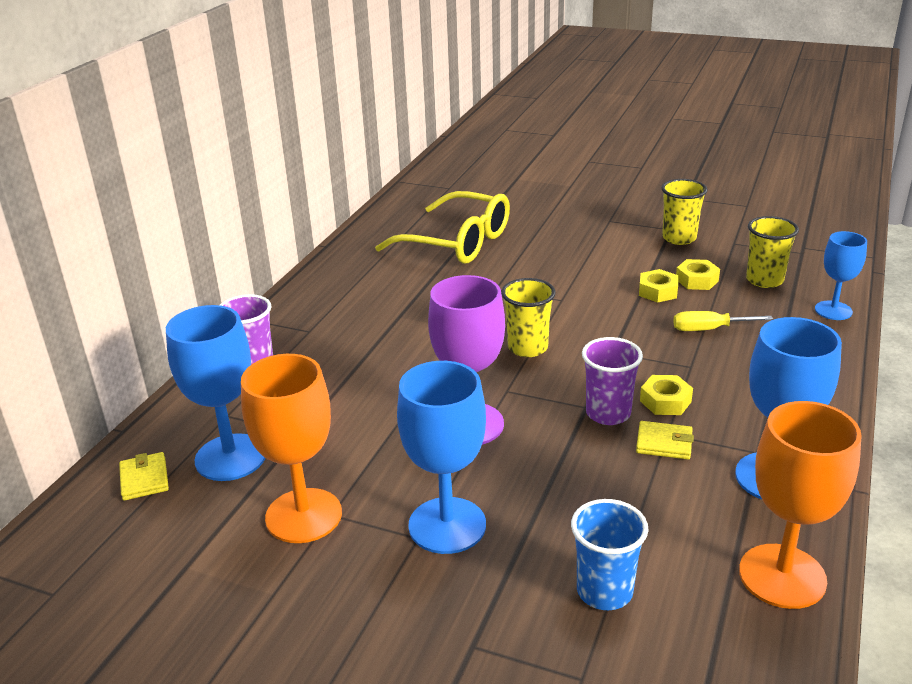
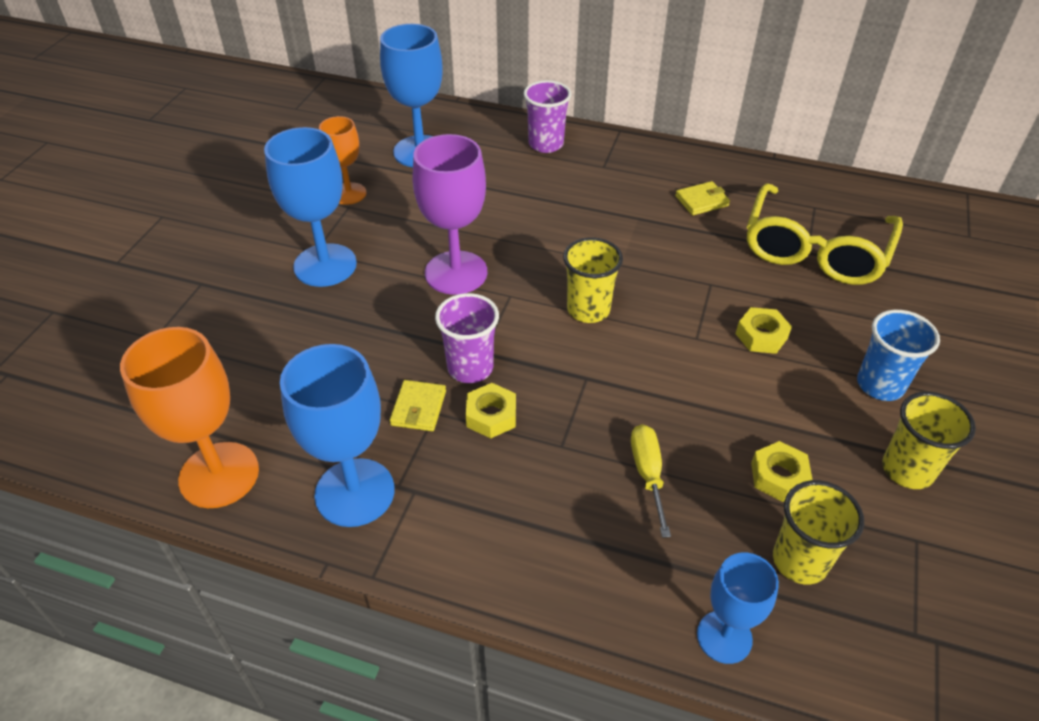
camera: 85 degrees right, 15 degrees up
(144, 479) = (399, 119): yellow wallet -> yellow wallet (701, 201)
(303, 516) = (349, 193): orange goblet -> orange goblet, size x0.61
(604, 591) = (232, 354): blue cup -> blue cup (880, 385)
(657, 291) = (736, 430): yellow nut -> yellow nut (761, 336)

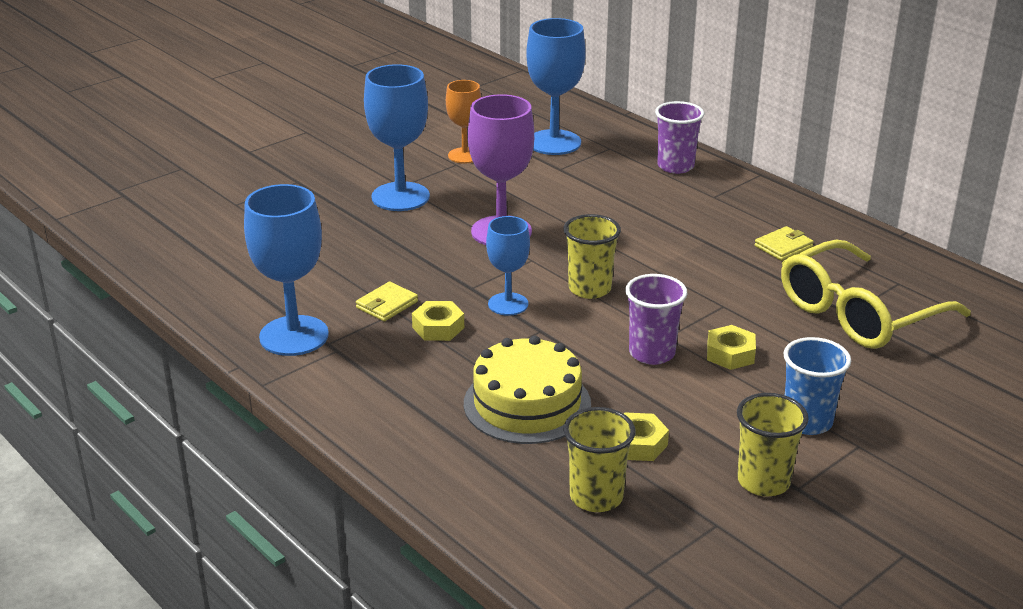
camera: 30 degrees right, 15 degrees down
(219, 475) = (211, 294): orange goblet -> none
(470, 368) = (451, 294): purple cup -> purple cup (652, 353)
(648, 474) = (527, 403): yellow screwdriver -> yellow cake
(701, 201) = (783, 246): yellow wallet -> yellow wallet turned 45 degrees counterclockwise
(724, 637) = (484, 513): blue goblet -> blue goblet (508, 304)

